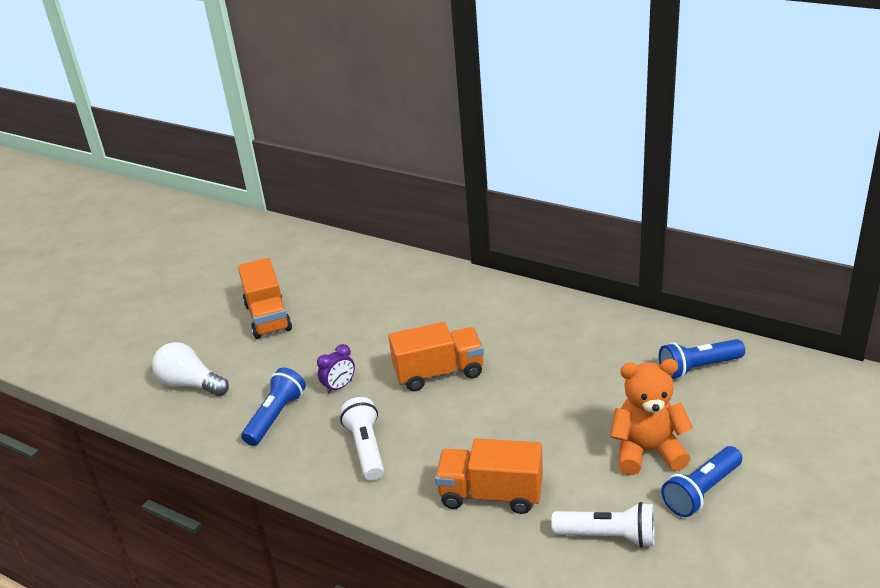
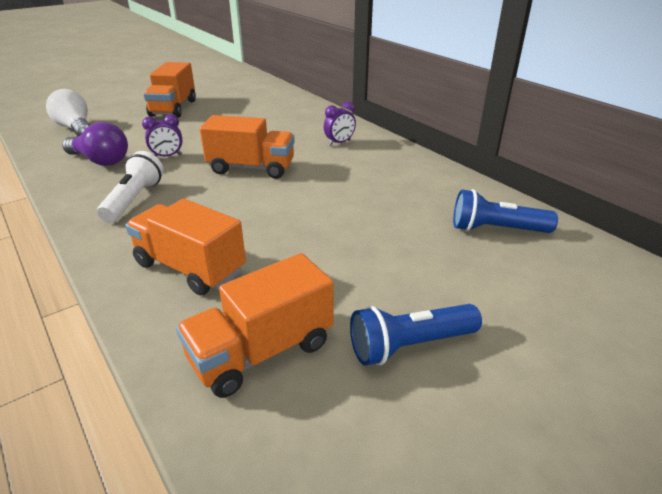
camera: 20 degrees right, 0 degrees up
(275, 416) = (100, 161): blue flashlight -> purple light bulb
(494, 311) = (339, 143): none -> purple clock
(608, 536) = (261, 351): white flashlight -> orange truck
(647, 451) = (380, 284): orange teddy bear -> none

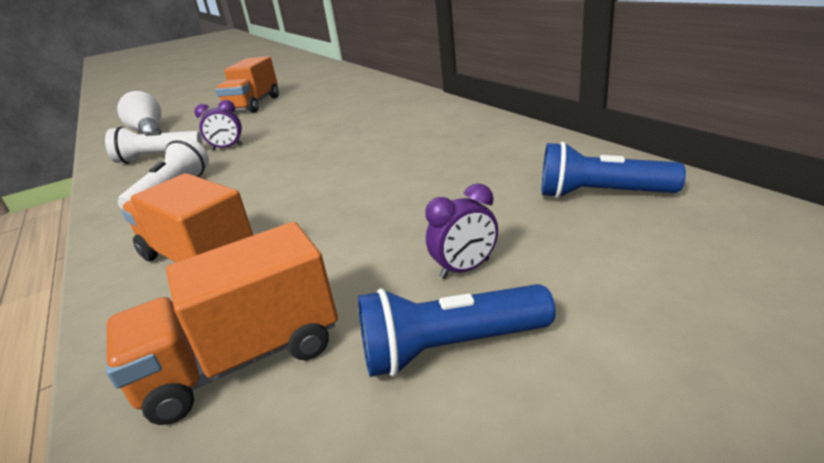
camera: 10 degrees right, 5 degrees down
(100, 161) = (157, 157): purple light bulb -> white flashlight
(251, 168) = (312, 152): orange truck -> none
(339, 143) = (420, 119): purple clock -> purple clock (465, 269)

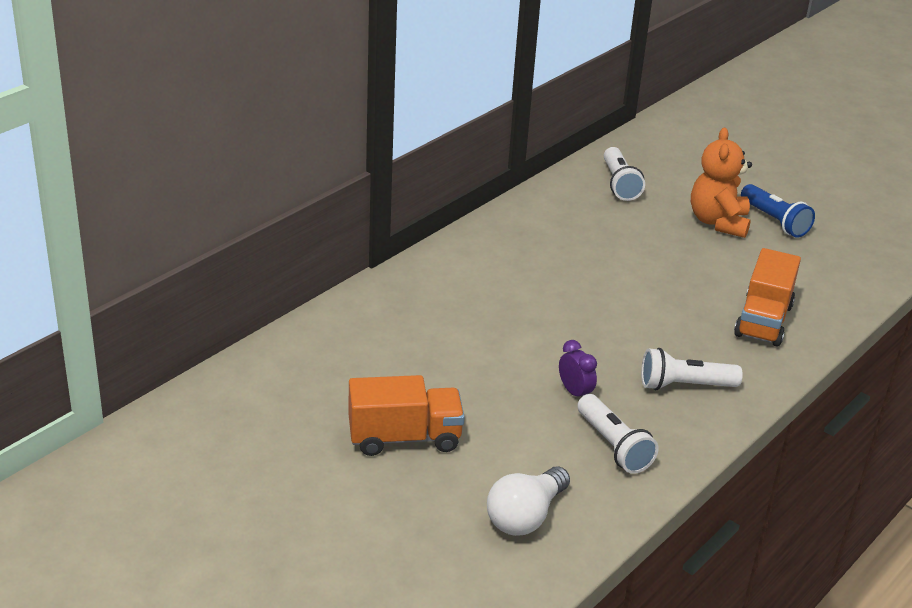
camera: 115 degrees left, 5 degrees up
(242, 359) = (819, 273): orange truck -> none
(465, 269) = (718, 222): purple clock -> orange teddy bear
(600, 194) = (619, 184): blue flashlight -> white flashlight

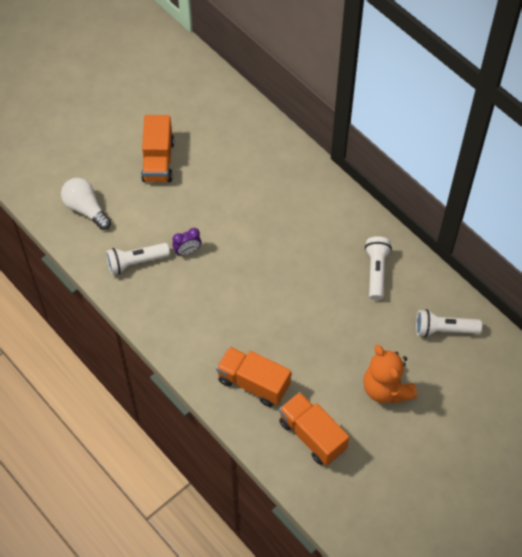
camera: 100 degrees right, 25 degrees up
(684, 385) = (187, 314): white flashlight -> white flashlight (376, 271)
(718, 222) = (386, 389): orange teddy bear -> orange teddy bear turned 135 degrees counterclockwise
(775, 221) = (388, 433): blue flashlight -> none
(810, 273) = (312, 435): none -> orange truck

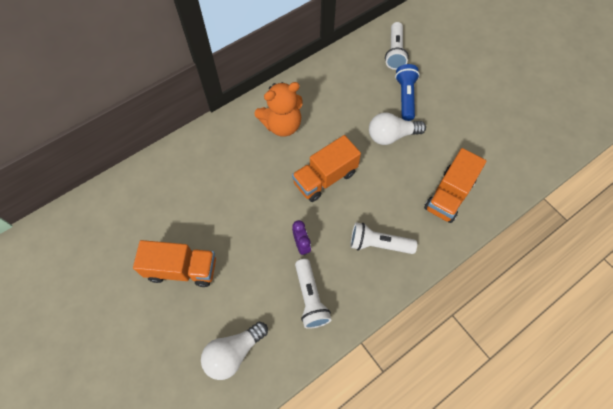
camera: 85 degrees left, 5 degrees up
(312, 435) = (496, 153): orange truck -> orange truck (325, 178)
(322, 327) = (391, 136): none -> white light bulb
(376, 271) = (337, 91): white flashlight -> white flashlight (378, 244)
(377, 341) = (405, 97): none -> blue flashlight
(386, 389) = (449, 96): orange teddy bear -> orange teddy bear (282, 125)

